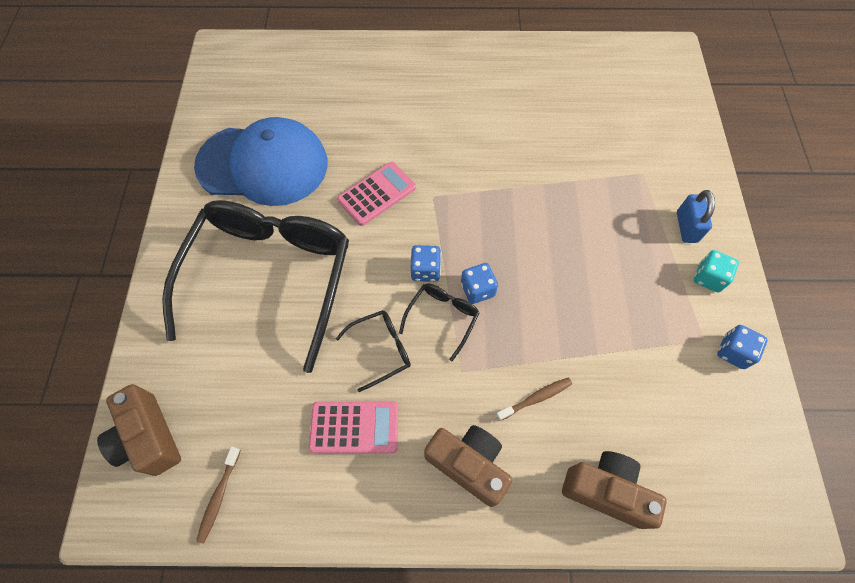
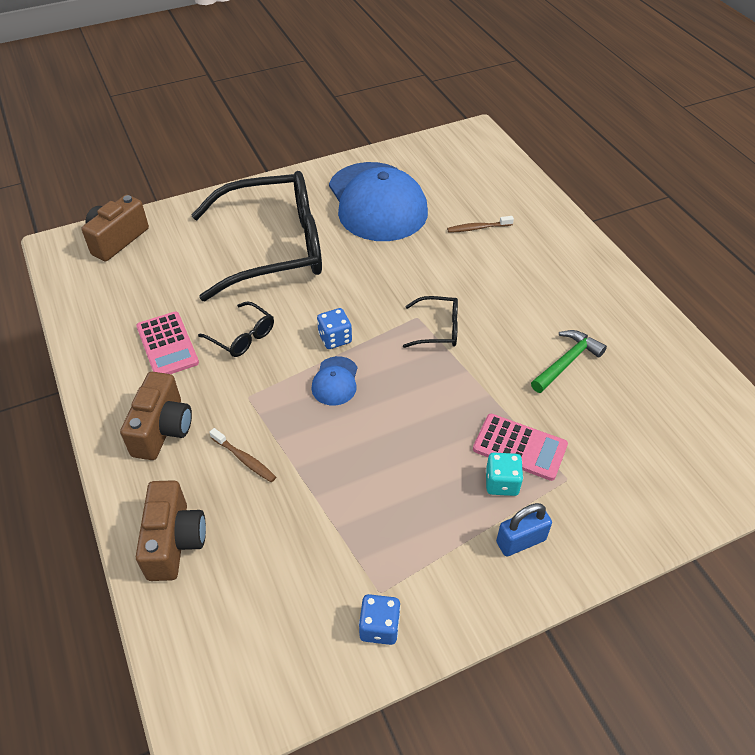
camera: 65 degrees right, 15 degrees down
(219, 497) = (86, 291): brown toothbrush -> brown toothbrush (478, 228)
(377, 194) = (394, 279): pink calculator -> pink calculator (519, 447)
(442, 318) = (293, 366): black glasses -> black glasses (438, 329)
(477, 289) = (335, 381): blue dice -> blue cap
(534, 120) = (566, 362): none -> green hammer
(708, 278) = (464, 580): turquoise dice -> turquoise dice (501, 483)

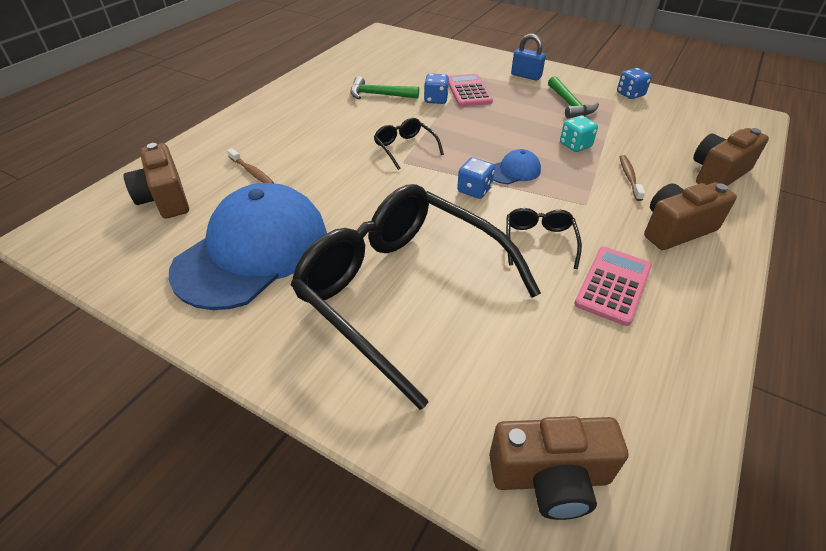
camera: 125 degrees left, 5 degrees down
(411, 528) = (569, 104): none -> green hammer
(476, 181) = (165, 199): none -> brown camera
(501, 483) = (500, 89): turquoise dice -> turquoise dice (575, 145)
(519, 404) = (436, 99): none -> blue dice

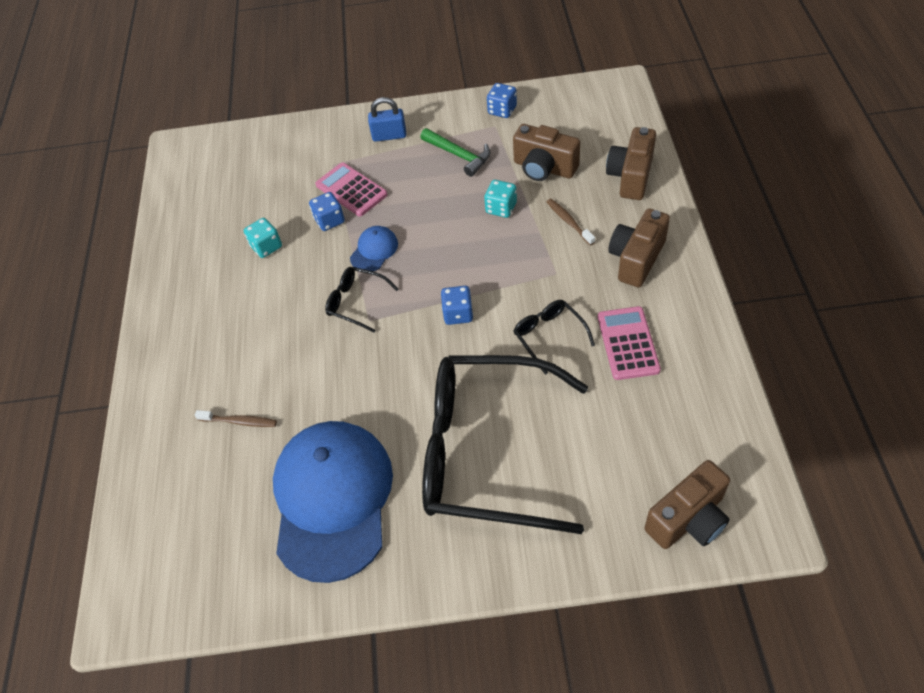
camera: 30 degrees left, 10 degrees up
(165, 199) = (188, 505): brown camera -> brown camera (544, 168)
(379, 95) = (266, 247): green hammer -> turquoise dice
(514, 171) = (473, 271): blue cap -> blue cap (374, 250)

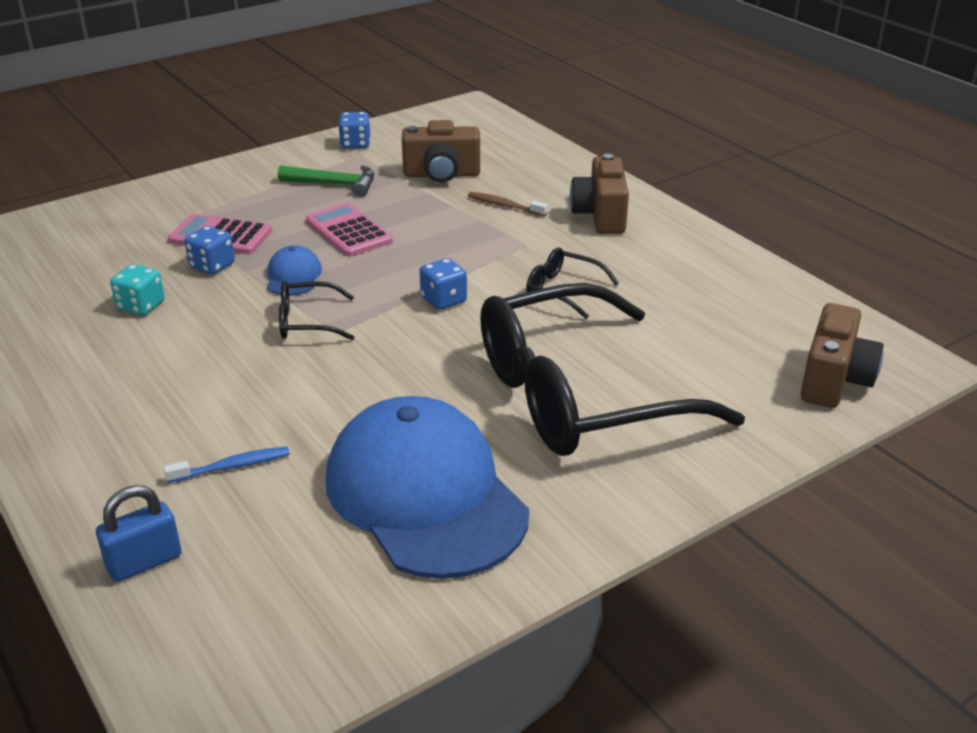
camera: 35 degrees left, 20 degrees down
(239, 421) = (232, 466): brown toothbrush -> blue toothbrush
(389, 136) = (233, 186): blue padlock -> blue padlock (144, 562)
(501, 208) = (420, 212): turquoise dice -> none
(628, 343) = (650, 274): pink calculator -> pink calculator (348, 231)
(630, 176) = (539, 162): brown camera -> none

